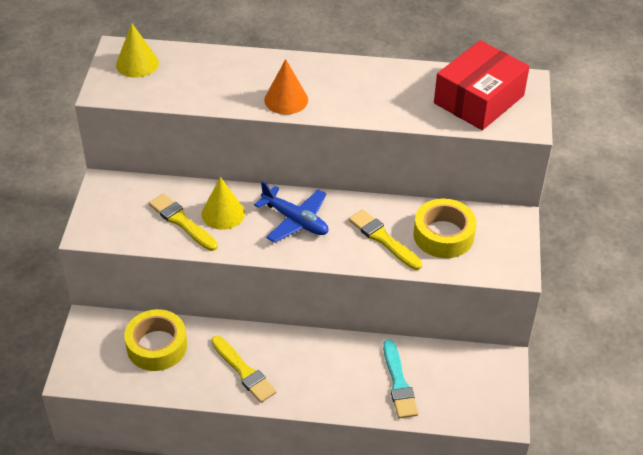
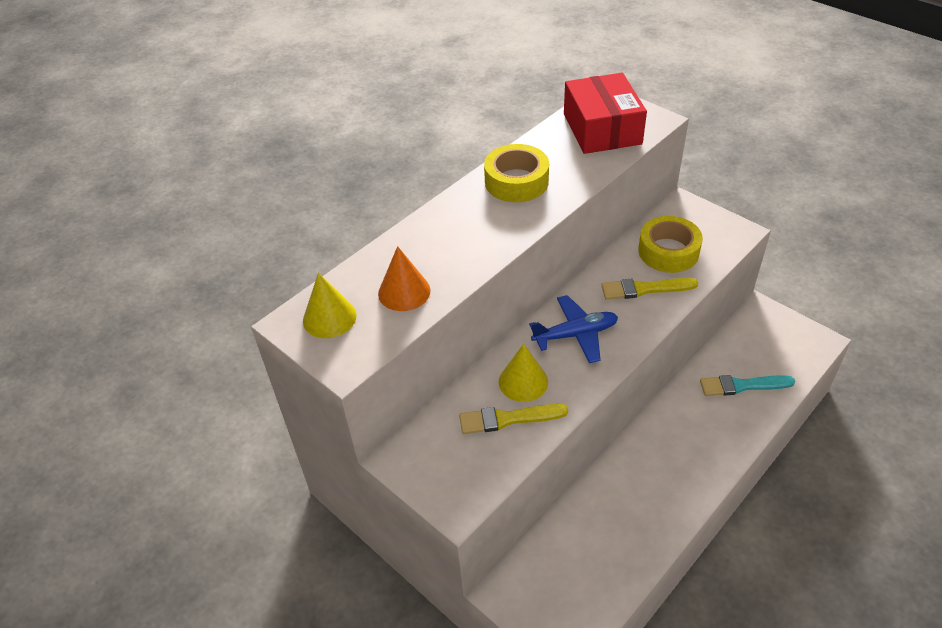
camera: 50 degrees left, 0 degrees up
(157, 346) = (578, 545): yellow tape -> yellow tape (516, 181)
(244, 371) = (658, 489): yellow brush -> none
(286, 99) = (493, 237): orange cone -> orange cone (404, 292)
(398, 383) = (742, 386): turquoise brush -> turquoise brush turned 150 degrees clockwise

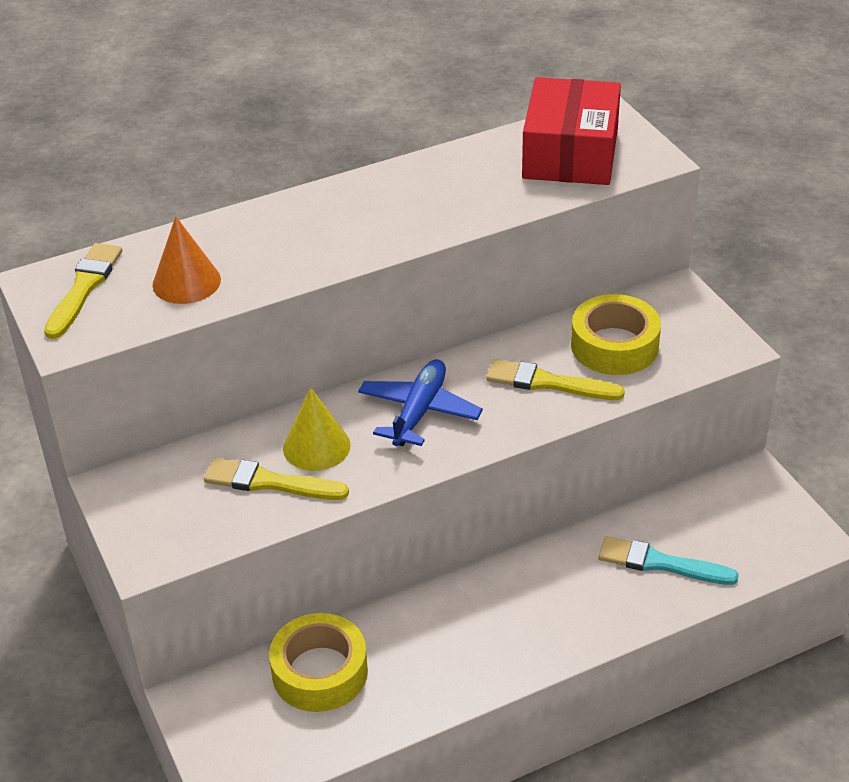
camera: 20 degrees right, 5 degrees down
(329, 318) = (84, 287): yellow cone -> yellow brush
(516, 181) = (411, 191): yellow tape -> yellow tape (320, 672)
(575, 335) = (419, 412): blue plane -> blue plane turned 75 degrees counterclockwise

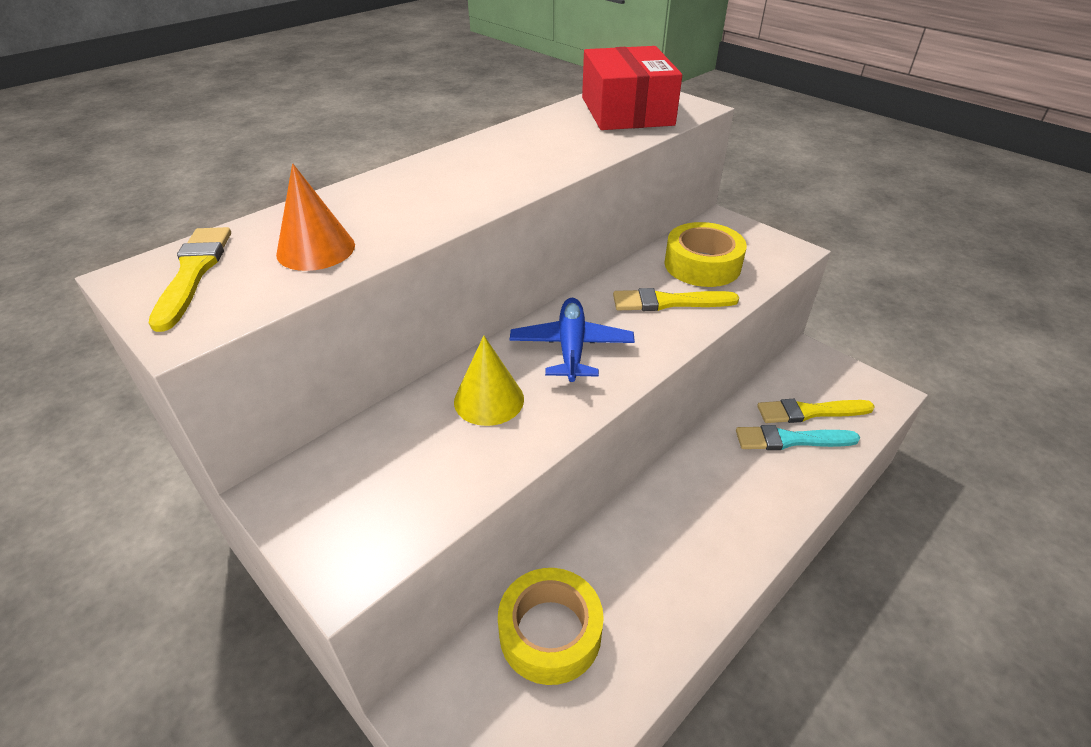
camera: 20 degrees left, 0 degrees up
(270, 482) = (456, 447): yellow brush -> yellow brush (810, 412)

